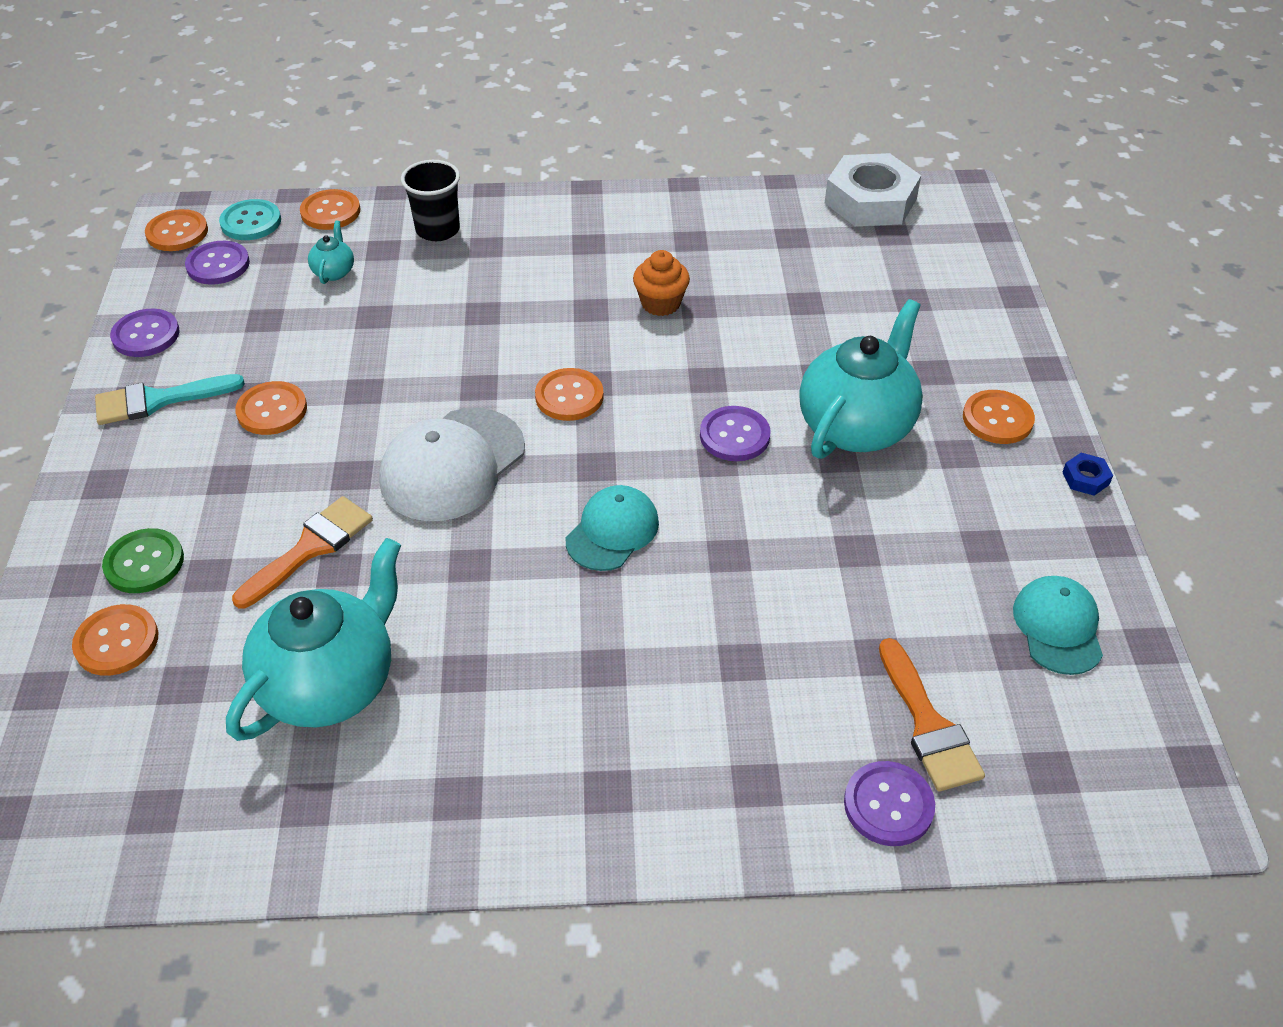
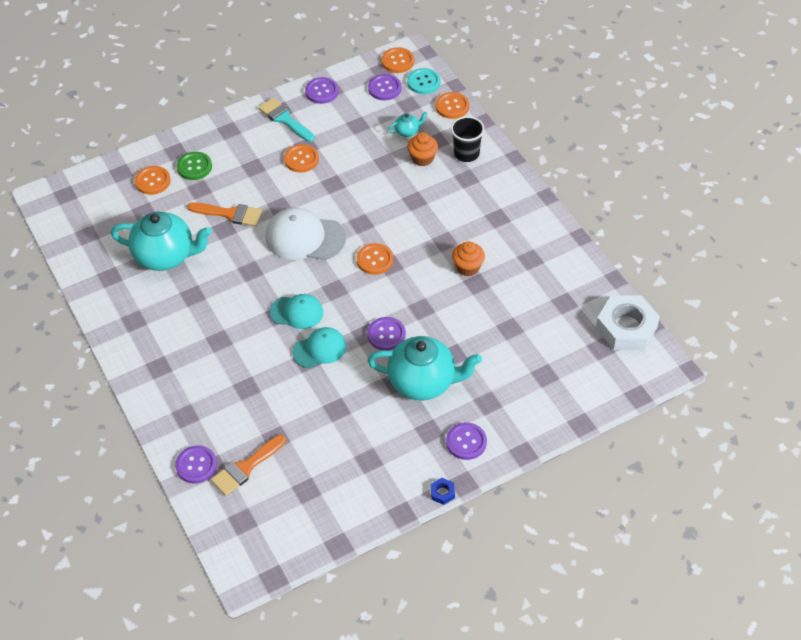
camera: 65 degrees right, 5 degrees up
(405, 275) = (422, 158): none -> orange cupcake
(997, 419) = (466, 442): orange button -> purple button
(1058, 627) = (330, 504): turquoise cap -> turquoise cap (319, 349)

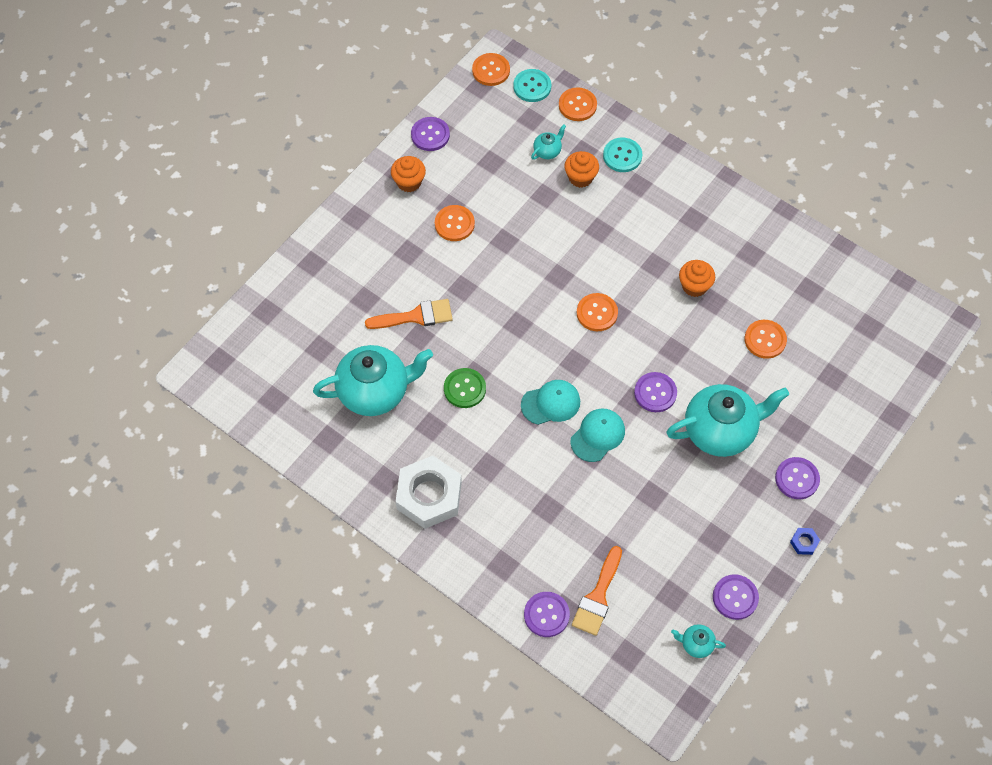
camera: 25 degrees left, 10 degrees up
(152, 181) = (308, 308): orange button -> orange button (765, 340)
(194, 167) = (344, 274): green button -> green button (464, 389)
(284, 119) = (409, 182): turquoise brush -> orange cupcake
(303, 535) = (696, 644): none -> turquoise teapot
(305, 237) = (510, 314): white cap -> none
(384, 88) = (495, 108): purple button -> purple button (735, 597)
(466, 153) = (622, 156): black cup -> turquoise button
(626, 327) = (881, 294): white nut -> white nut (429, 496)

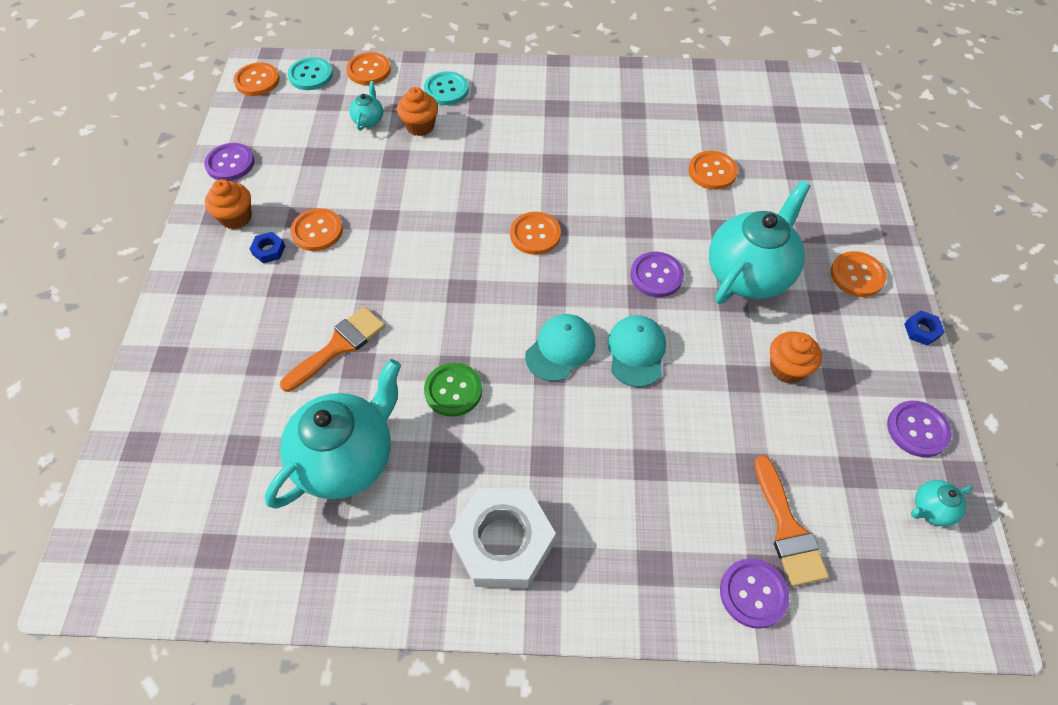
camera: 35 degrees left, 5 degrees down
(415, 220) = (269, 250): none -> blue nut
(694, 286) = (608, 161): orange cupcake -> orange cupcake (787, 368)
(797, 479) = (857, 275): purple button -> orange button

